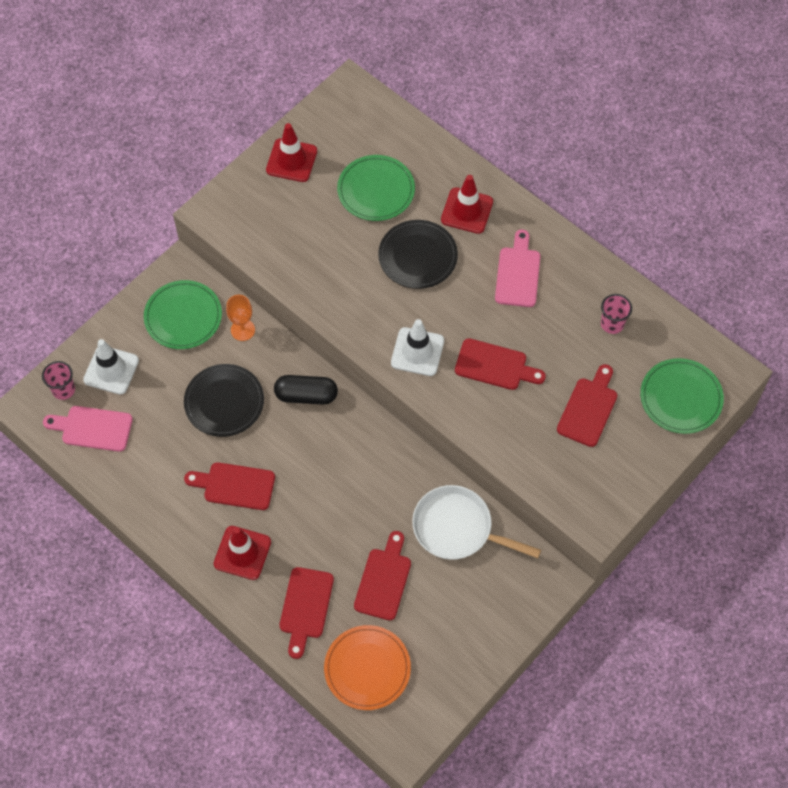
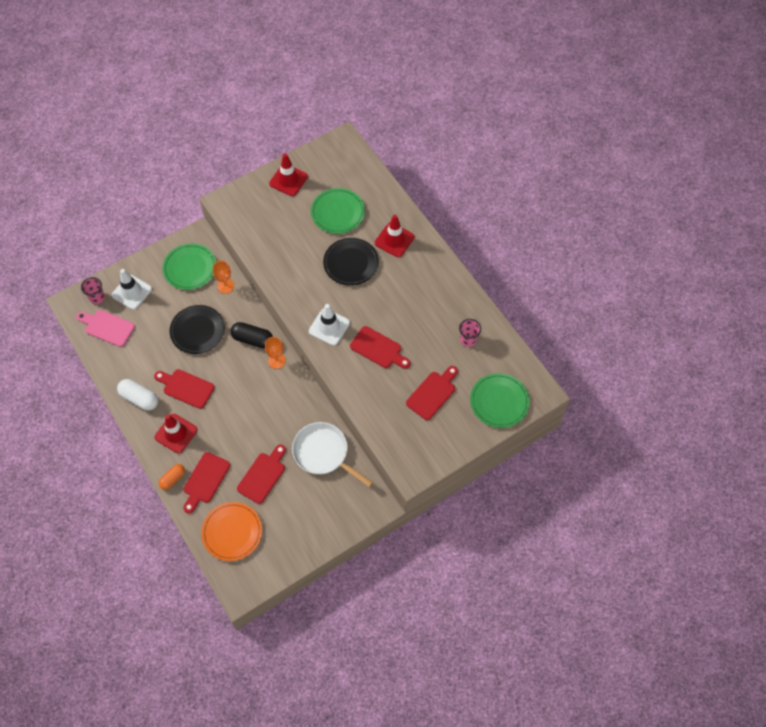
camera: 15 degrees right, 0 degrees up
(174, 517) = (139, 398): none -> white capsule
(259, 617) = (173, 479): none -> orange capsule
(350, 417) = (276, 361): none -> orange goblet
(518, 273) = (415, 290): pink cutting board -> none

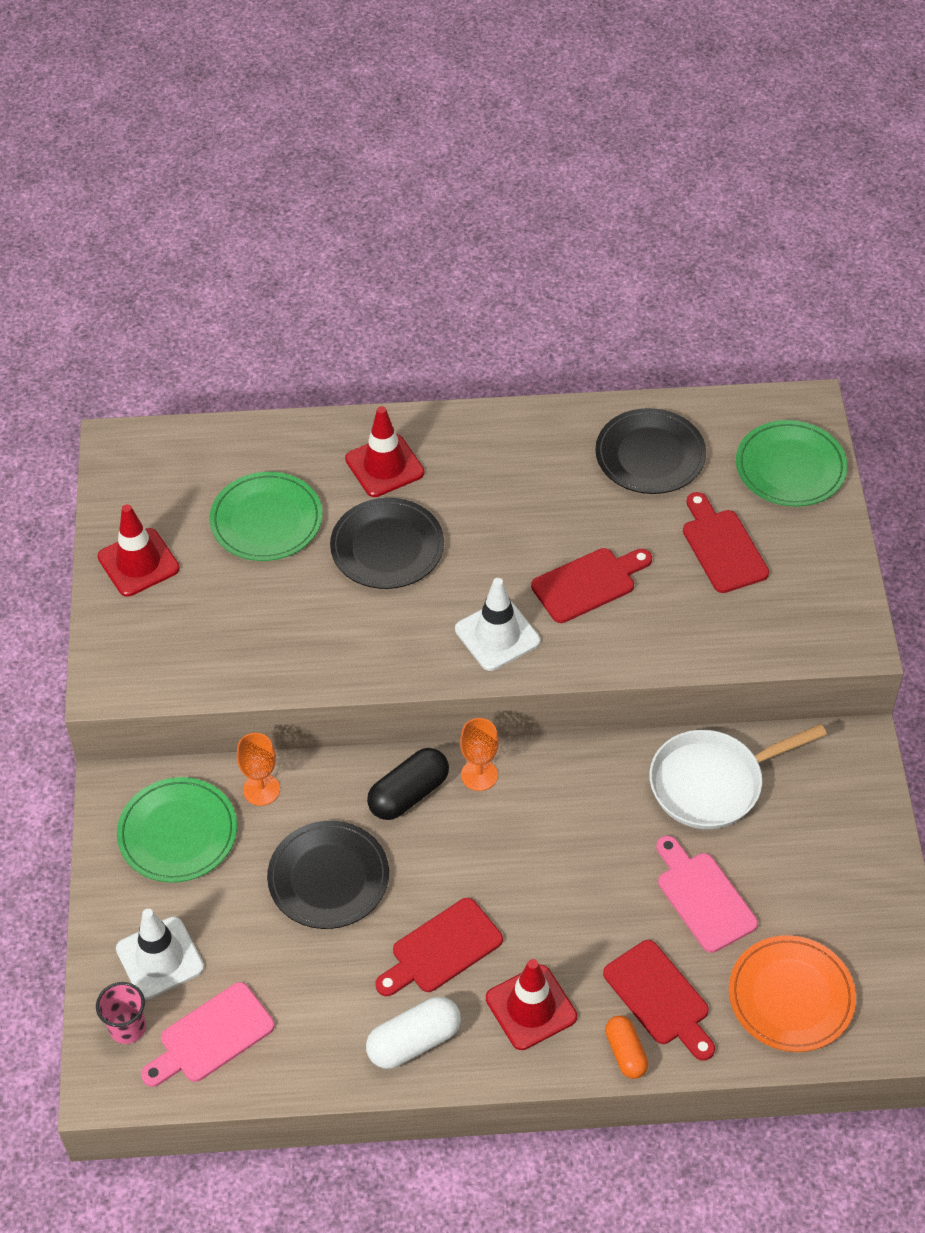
camera: 60 degrees left, 10 degrees down
(263, 475) = (703, 897): red cutting board -> pink cutting board
(468, 340) = (650, 455): pink cup -> black plate

